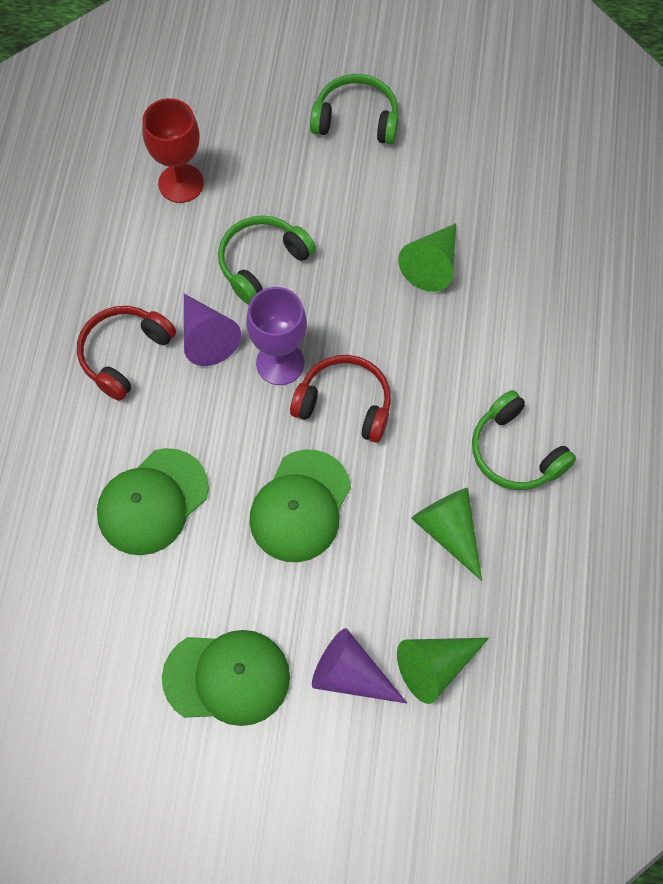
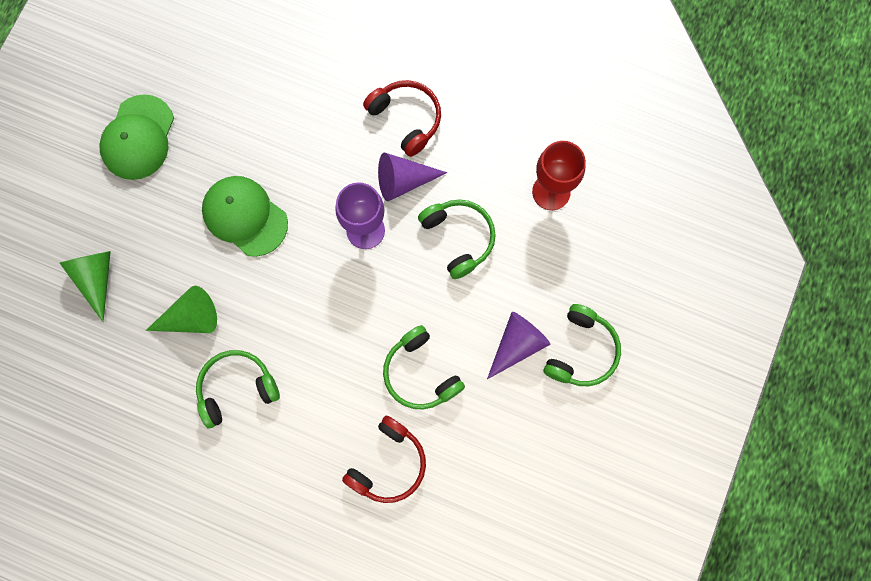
camera: 105 degrees right, 10 degrees up
(152, 502) = (281, 115): green cap -> none
(345, 403) = (316, 270): red headphones -> red headphones (388, 464)
(350, 674) = (111, 219): purple cone -> purple cone (517, 344)
(432, 264) = (420, 373): green cone -> green headphones

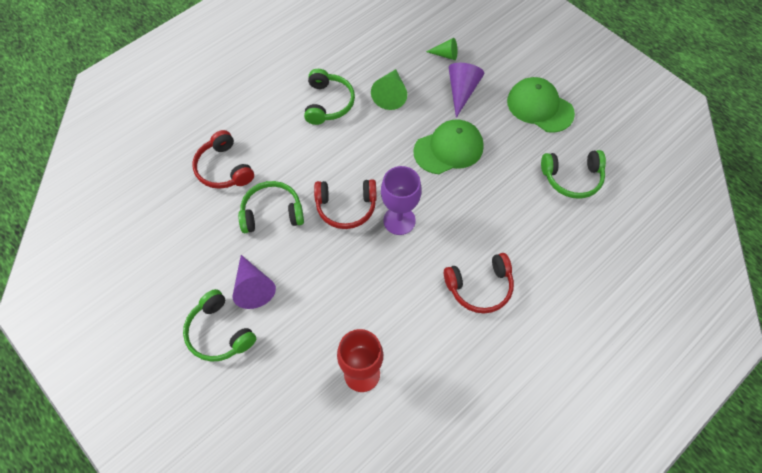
camera: 115 degrees right, 15 degrees down
(96, 278) = (445, 55): green cone -> green cone, size x0.63
(375, 294) = (346, 207): none -> red headphones
(403, 181) = (427, 263): purple cone -> purple cone (462, 91)
(459, 238) = (359, 283): green headphones -> green headphones (572, 178)

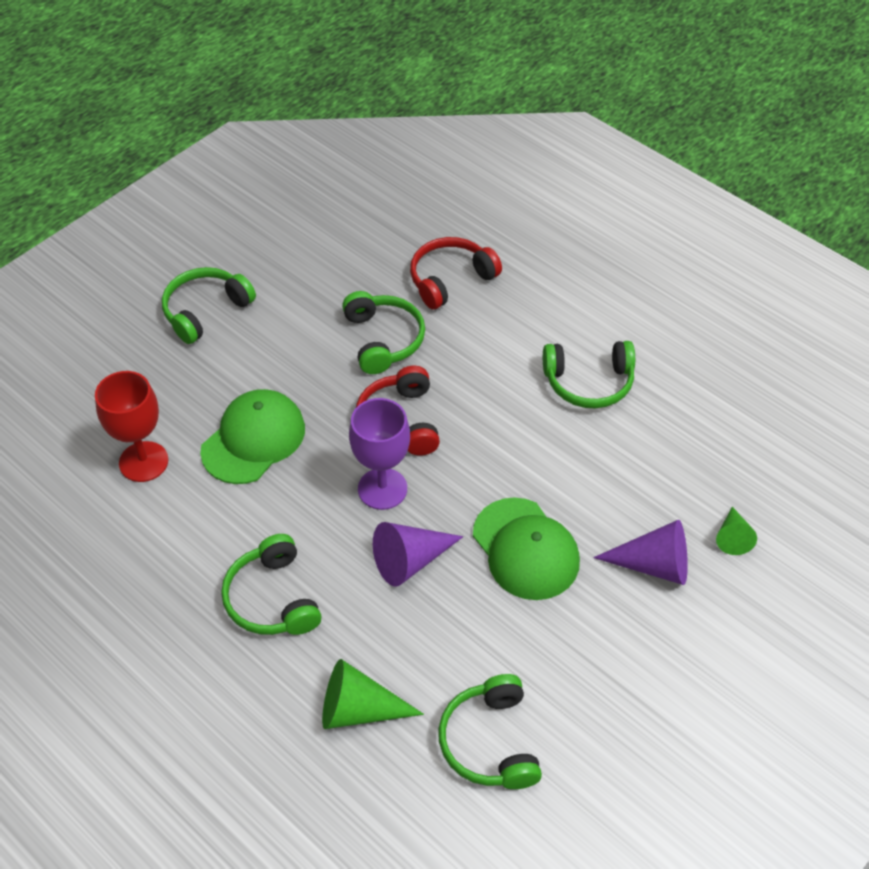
camera: 85 degrees right, 10 degrees down
(253, 287) = (268, 334): purple cone -> purple cone (410, 560)
(390, 94) = (623, 462): green cone -> green cone (359, 709)
(480, 287) = (272, 599): red headphones -> green headphones
(540, 107) = (643, 692): green cap -> green cap (253, 439)

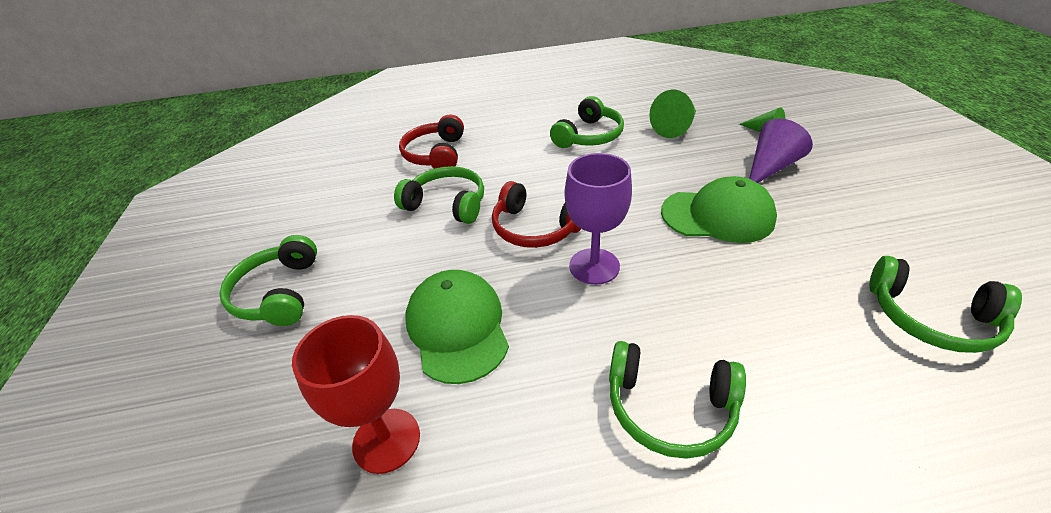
camera: 50 degrees left, 10 degrees down
(359, 709) = (861, 400): green cone -> green cone (675, 127)
(410, 560) = (687, 282): purple cone -> none

